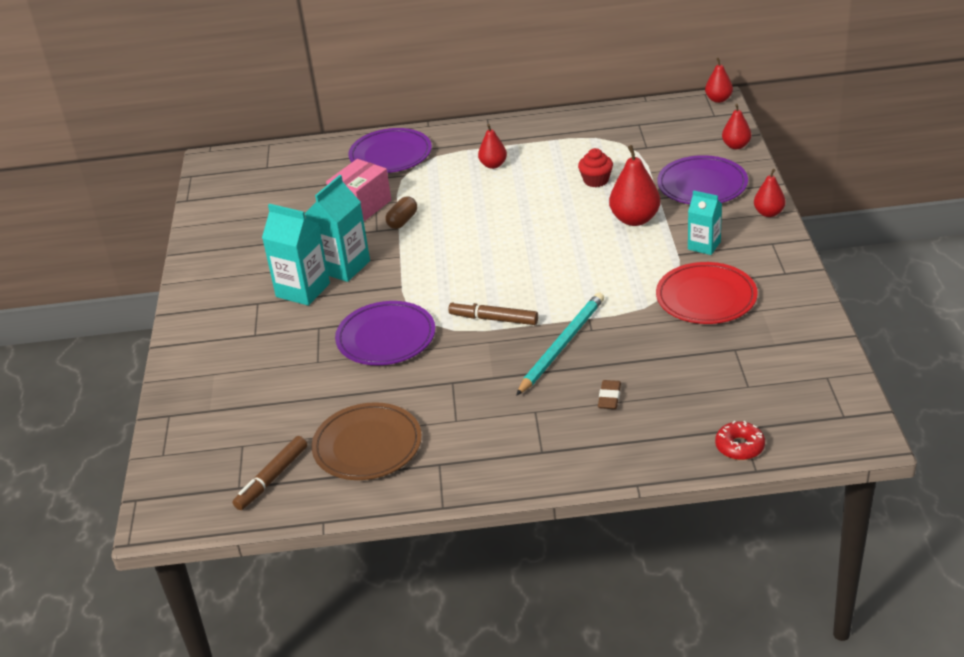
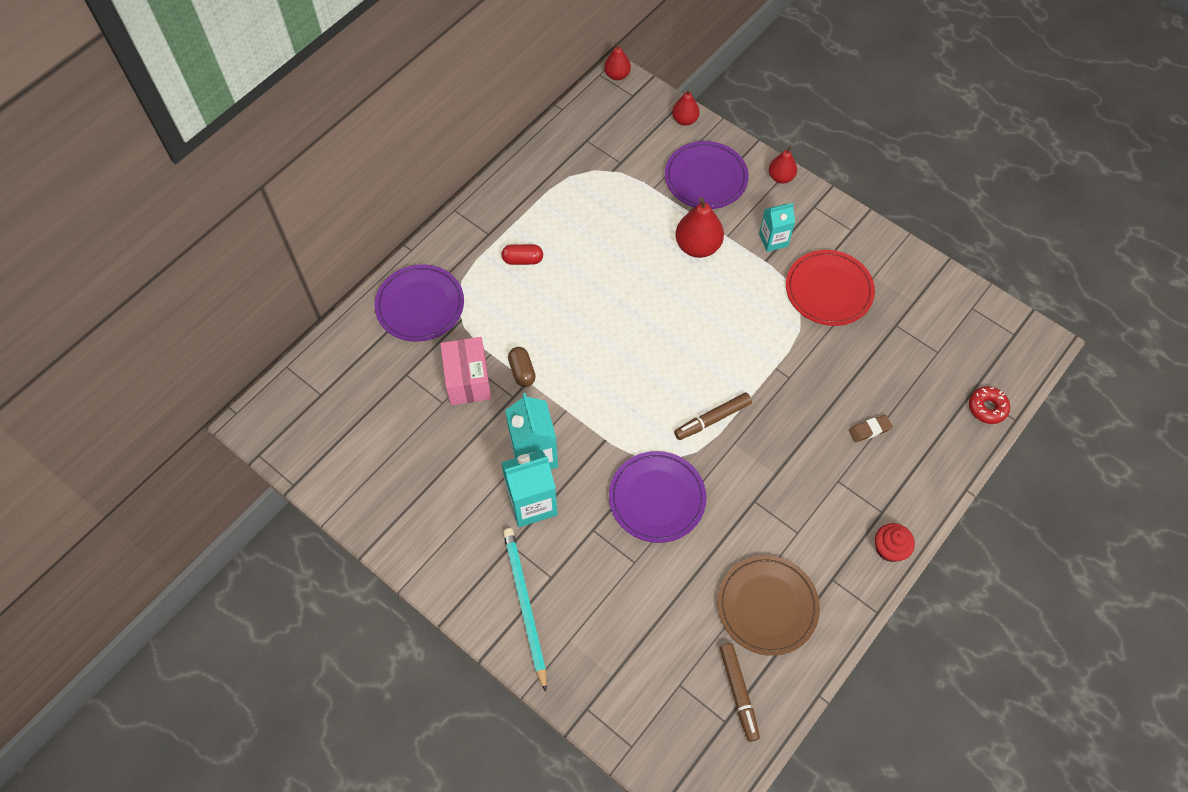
camera: 50 degrees left, 25 degrees up
(493, 165) = (522, 260): red pear -> red capsule
(562, 345) = (787, 407): turquoise pencil -> turquoise pencil (525, 605)
(596, 180) = (623, 224): red cupcake -> red cupcake (889, 548)
(609, 397) = (869, 430): brown eraser -> brown eraser turned 75 degrees counterclockwise

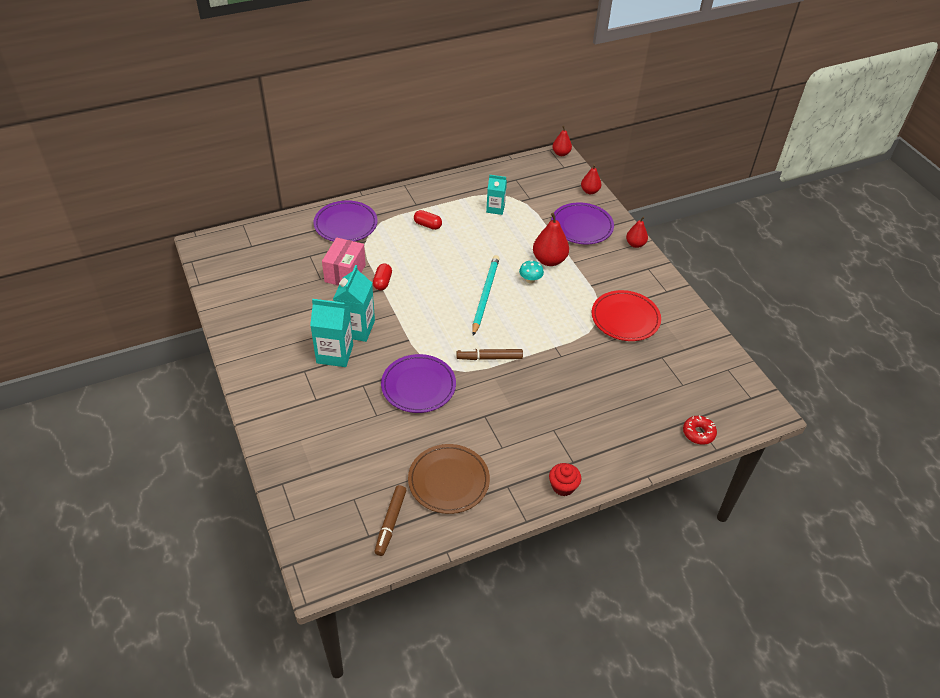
camera: 25 degrees right, 15 degrees down
(522, 371) = (382, 282): brown capsule -> red capsule
(525, 605) = (287, 407): turquoise pencil -> turquoise pencil (485, 295)
(693, 286) = (530, 280): none -> turquoise mushroom
(773, 240) = (605, 276): turquoise carton -> turquoise carton (495, 208)
(869, 430) = (598, 409): brown eraser -> none

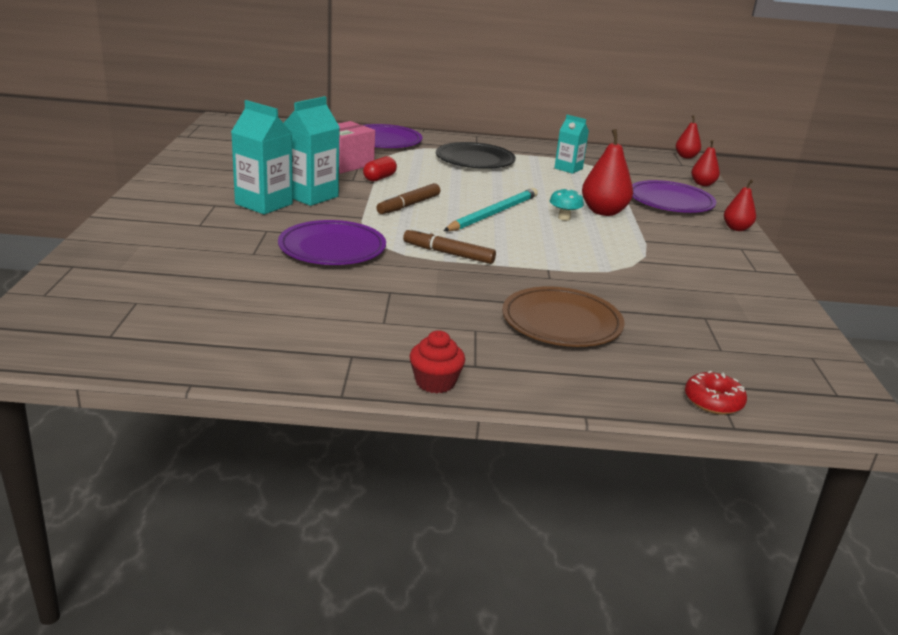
camera: 25 degrees right, 20 degrees down
(390, 523) = (152, 335): brown marker -> brown marker (408, 205)
(427, 225) = (475, 160): red capsule -> black plate
(448, 481) = (275, 326): brown plate -> brown plate (561, 322)
(625, 318) = (673, 274): red plate -> none

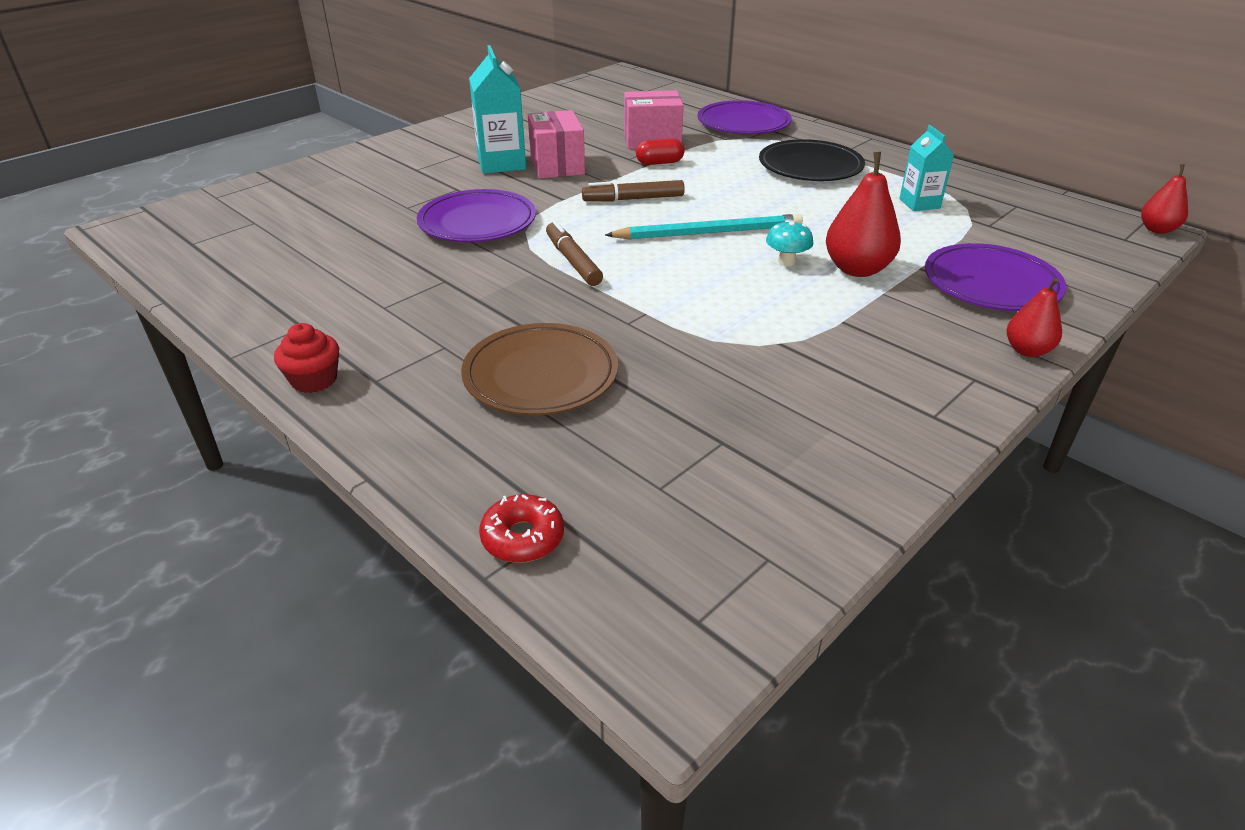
camera: 45 degrees right, 10 degrees up
(311, 196) = (557, 165): turquoise carton -> pink box
(702, 184) = (1103, 274): red pear -> none

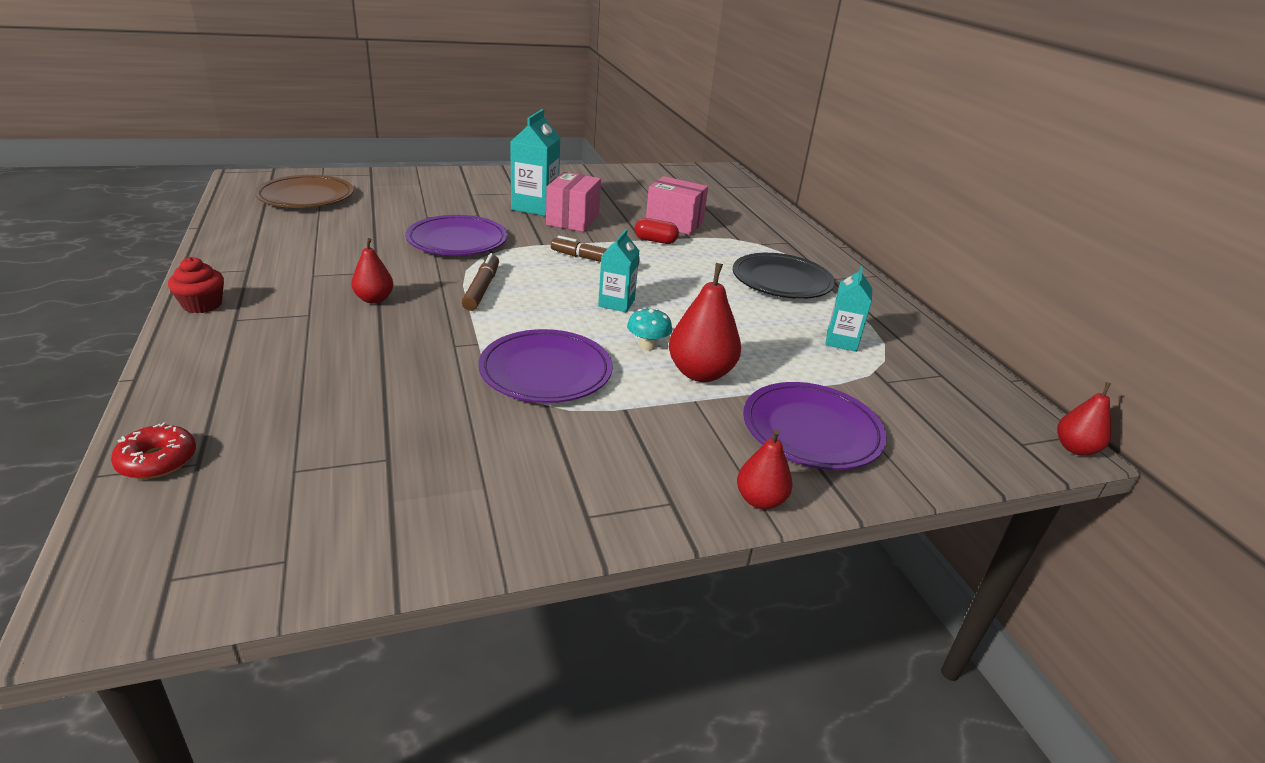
camera: 25 degrees right, 5 degrees down
(487, 308) = (374, 299): none -> red pear
(540, 375) = (339, 357): brown plate -> brown plate (306, 197)
(709, 233) = (616, 303): turquoise pencil -> turquoise carton
(743, 123) = (772, 232): purple plate -> purple plate (546, 371)

